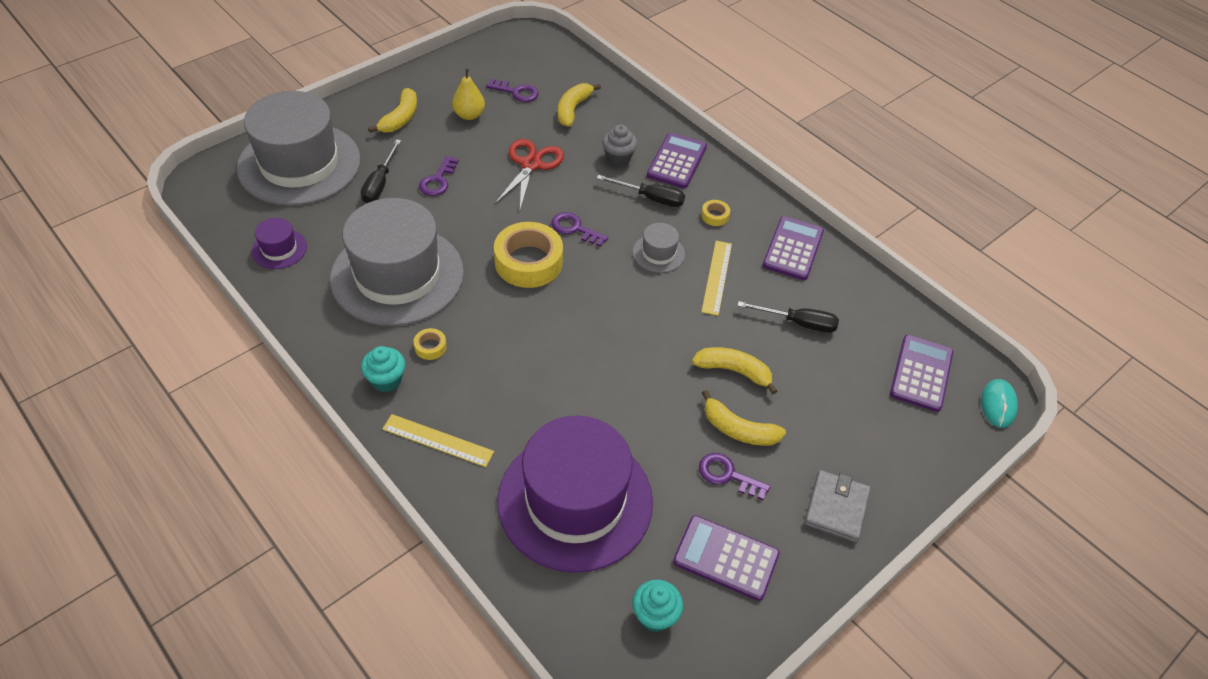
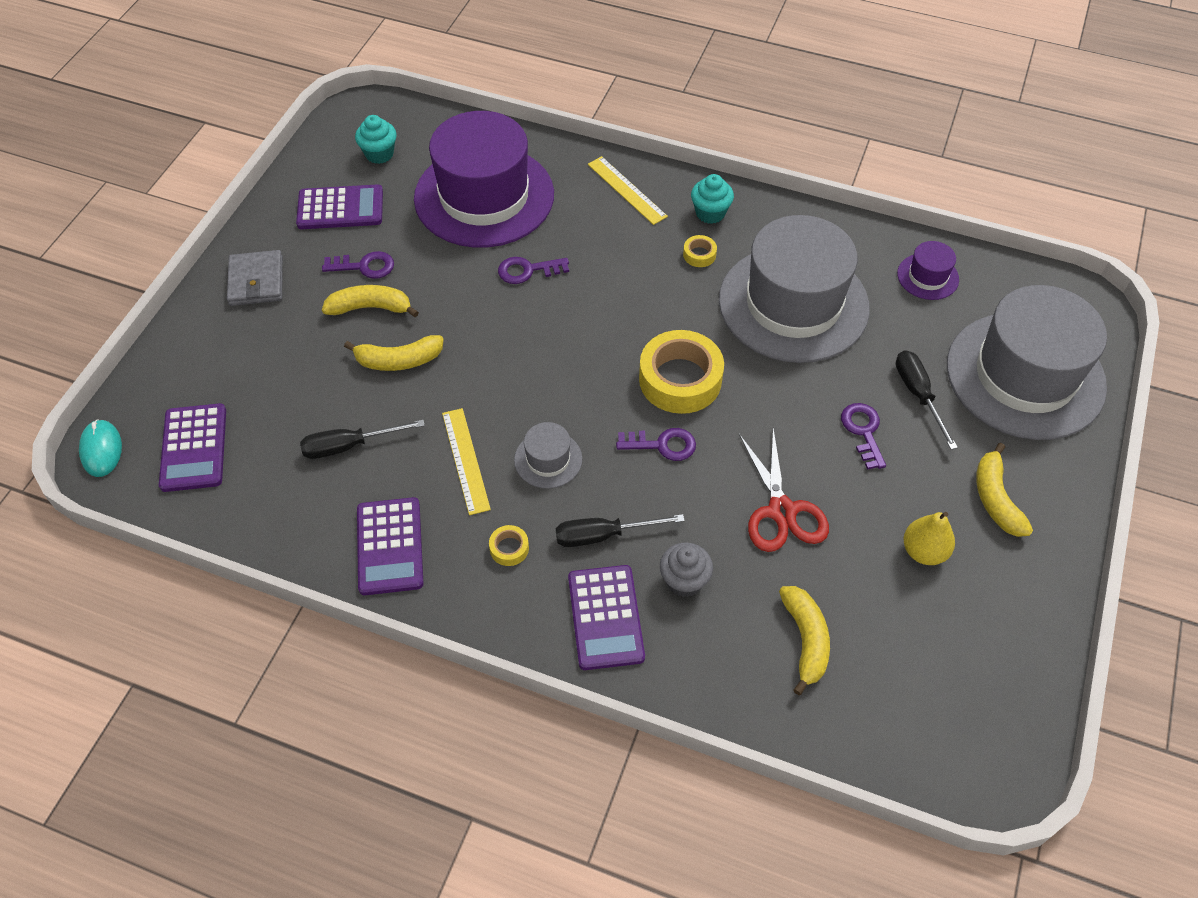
camera: 155 degrees right, 5 degrees up
(438, 440) = (626, 190): yellow ruler -> yellow ruler turned 60 degrees clockwise
(516, 92) = (904, 630): purple key -> purple key (527, 270)

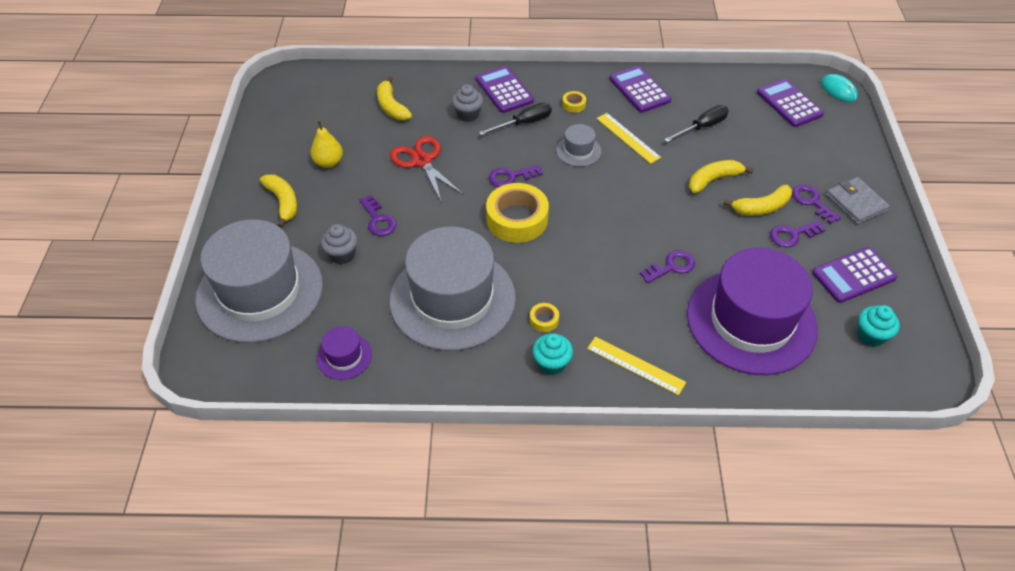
camera: 160 degrees right, 5 degrees down
(305, 297) = (812, 202): none -> purple key
(918, 395) = (342, 255): black screwdriver -> grey cupcake

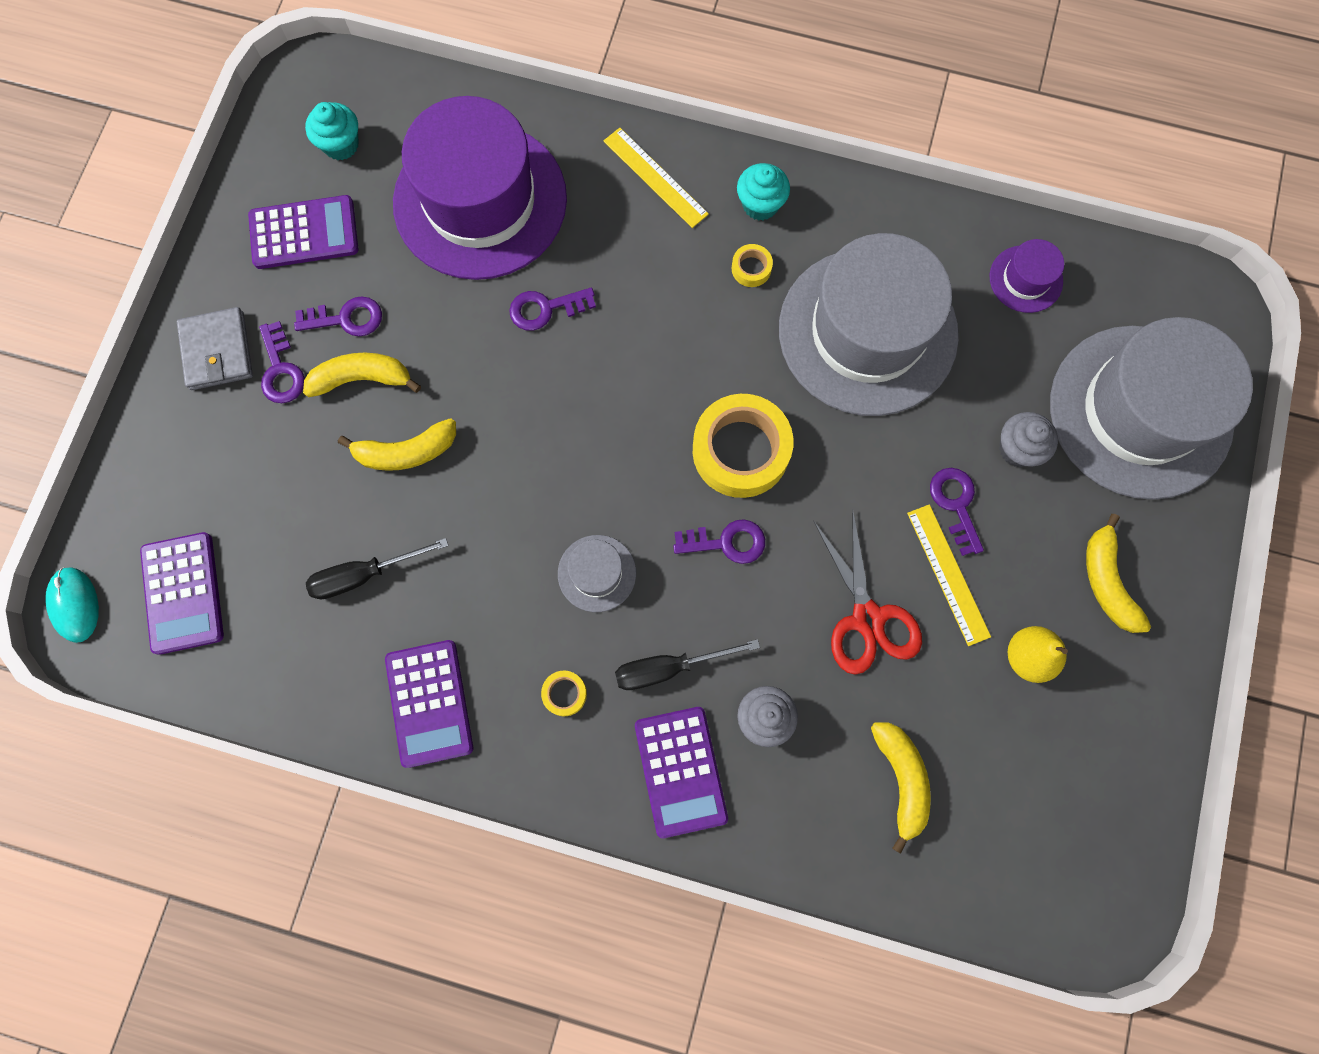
camera: 165 degrees left, 25 degrees up
(627, 138) = (502, 582): yellow ruler -> yellow ruler (948, 574)

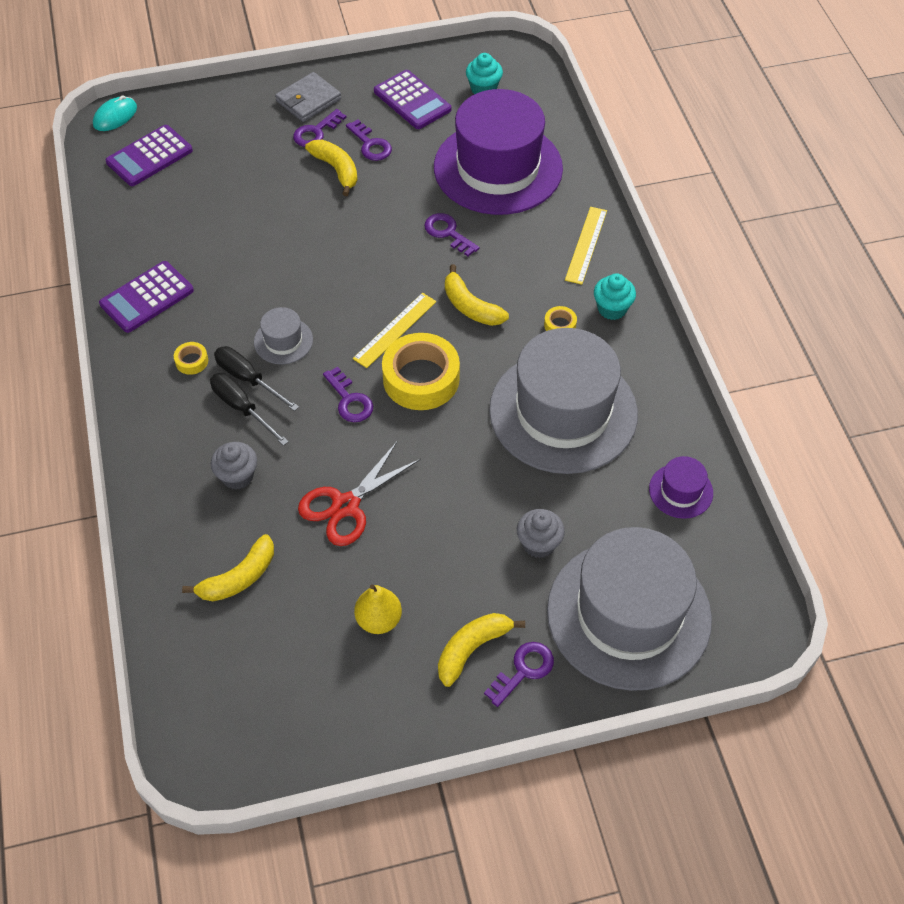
camera: 60 degrees right, 20 degrees down
(364, 574) = (211, 229): black screwdriver -> black screwdriver (248, 379)
(406, 451) = (303, 211): yellow banana -> yellow banana (470, 306)
(681, 771) = (174, 446): purple calculator -> none
(948, 574) = (411, 541): yellow ruler -> yellow ruler (395, 330)
(955, 504) = (467, 523): purple key -> purple key (523, 670)

